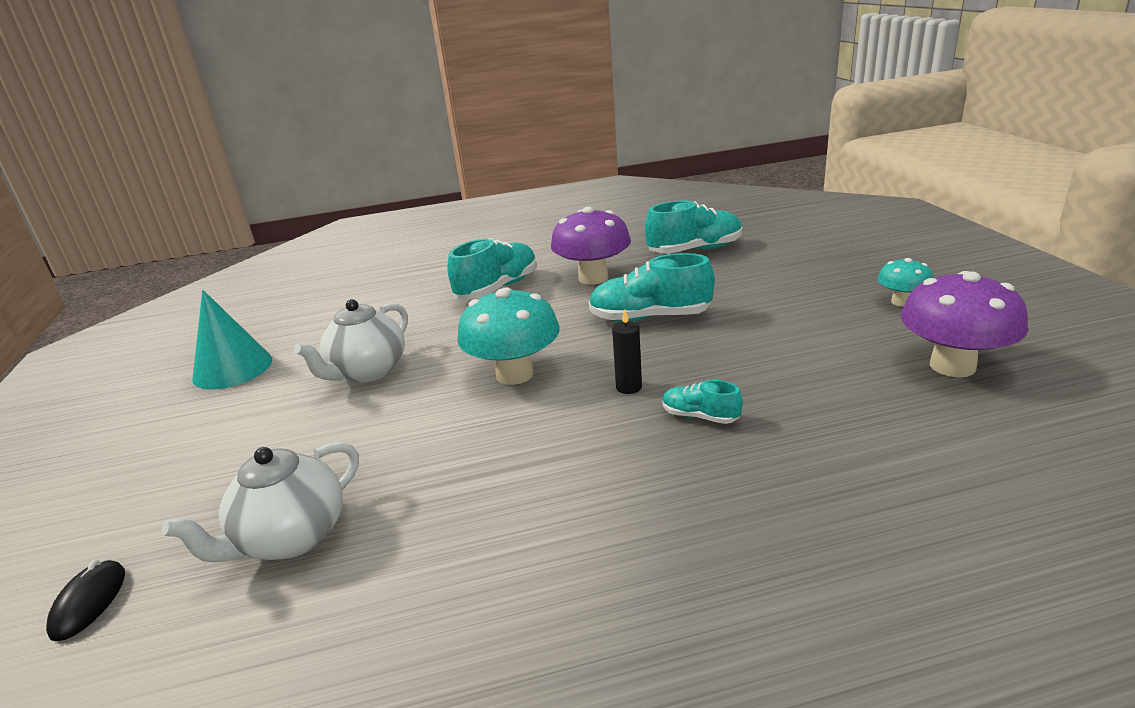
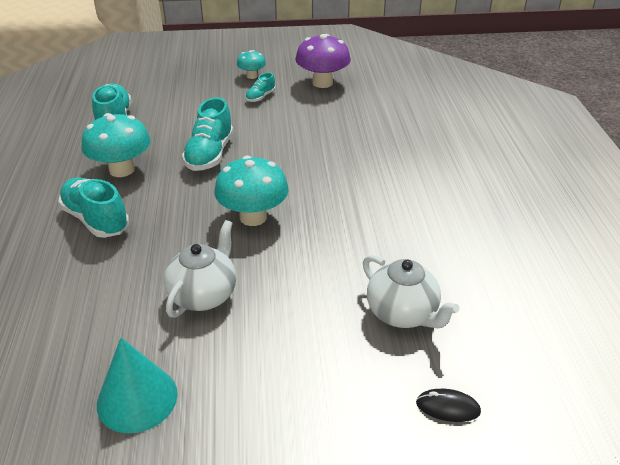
camera: 85 degrees left, 10 degrees up
(367, 371) = (204, 295): white teapot -> white teapot turned 105 degrees counterclockwise
(593, 278) = (122, 170): purple mushroom -> turquoise mushroom
(629, 387) = (294, 174): black candle -> none
(700, 416) = (335, 156): turquoise shoe -> turquoise shoe (260, 97)

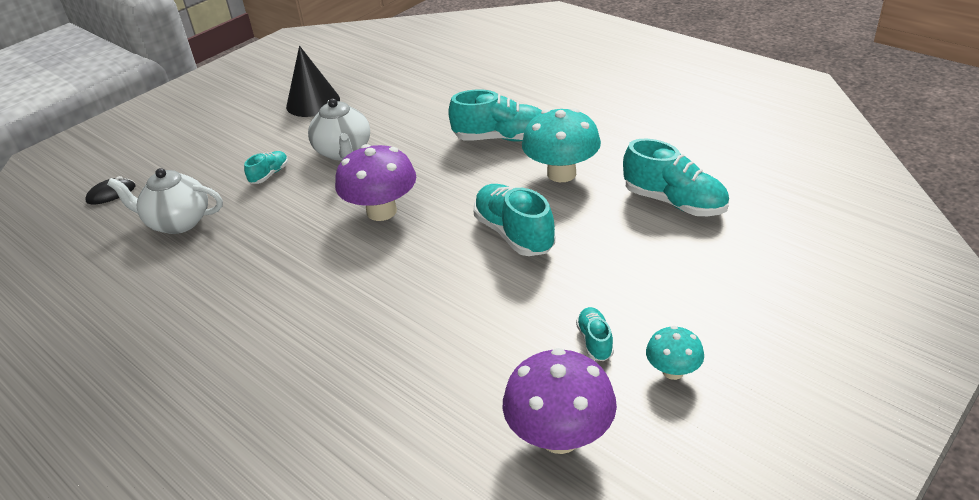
camera: 140 degrees right, 0 degrees up
(137, 398) = (313, 102): turquoise cone -> black cone
(253, 217) = (381, 211): turquoise mushroom -> purple mushroom
(286, 315) = (269, 174): none -> turquoise shoe

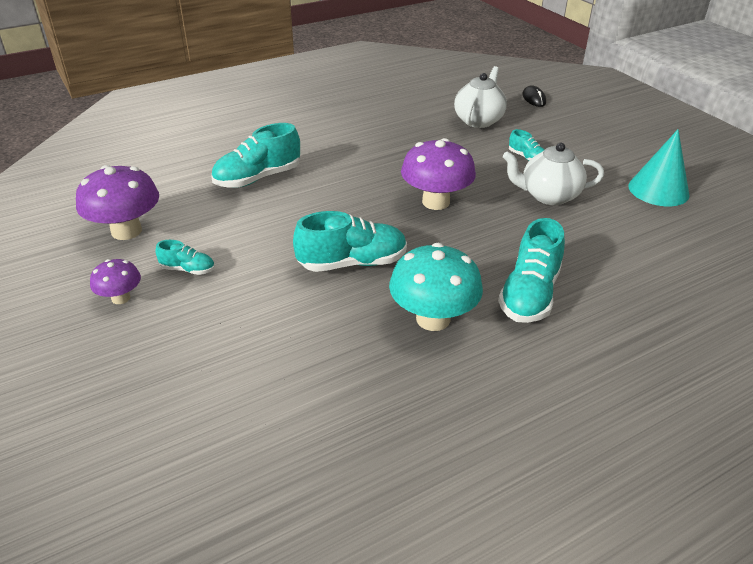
camera: 105 degrees right, 0 degrees up
(313, 102) = (658, 190): black cone -> turquoise cone
(673, 371) = (121, 298): turquoise mushroom -> purple mushroom
(674, 202) = (324, 387): turquoise shoe -> turquoise shoe (258, 178)

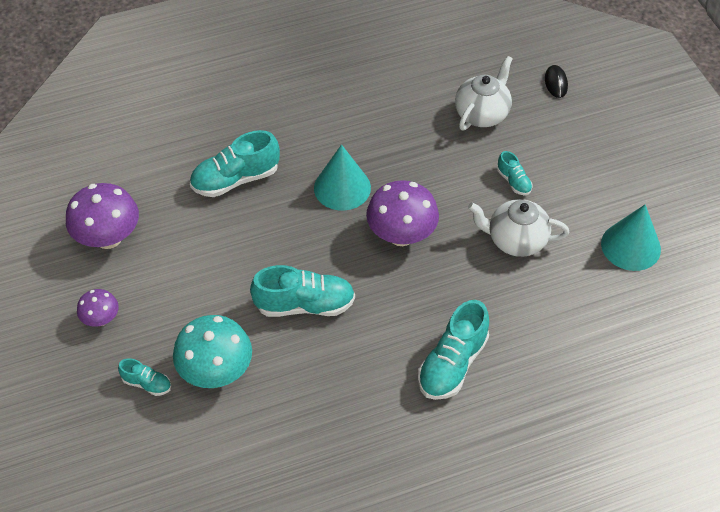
camera: 10 degrees right, 15 degrees up
(188, 269) = (159, 293): turquoise shoe -> turquoise shoe (147, 383)
(366, 175) = (342, 187): none -> turquoise cone
(433, 319) = (360, 379): turquoise mushroom -> turquoise mushroom (216, 371)

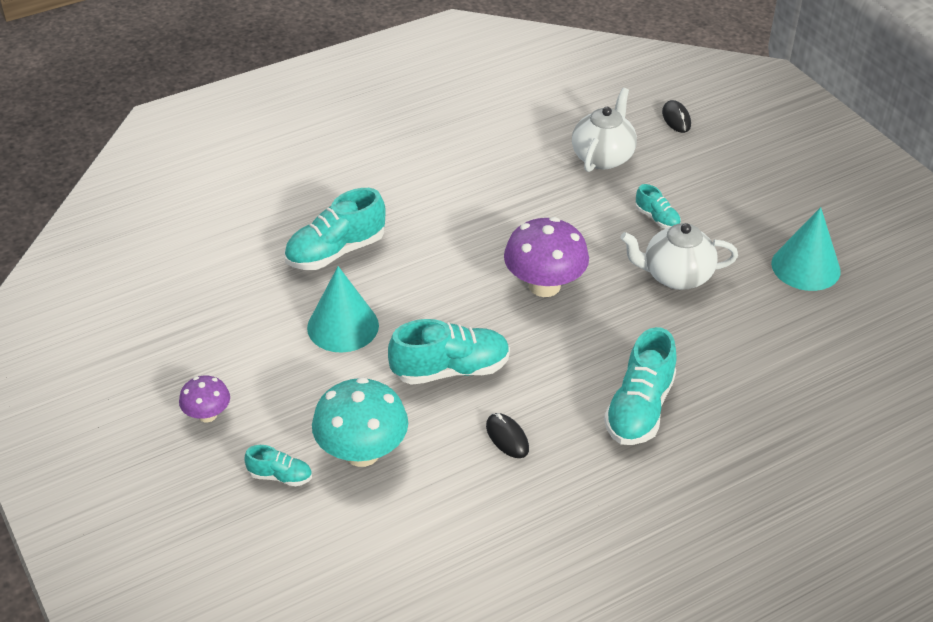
camera: 10 degrees left, 10 degrees down
(108, 238) = (196, 328): purple mushroom -> none
(336, 375) = (507, 437): none -> black mouse
(342, 187) = (463, 246): turquoise cone -> turquoise cone (343, 326)

